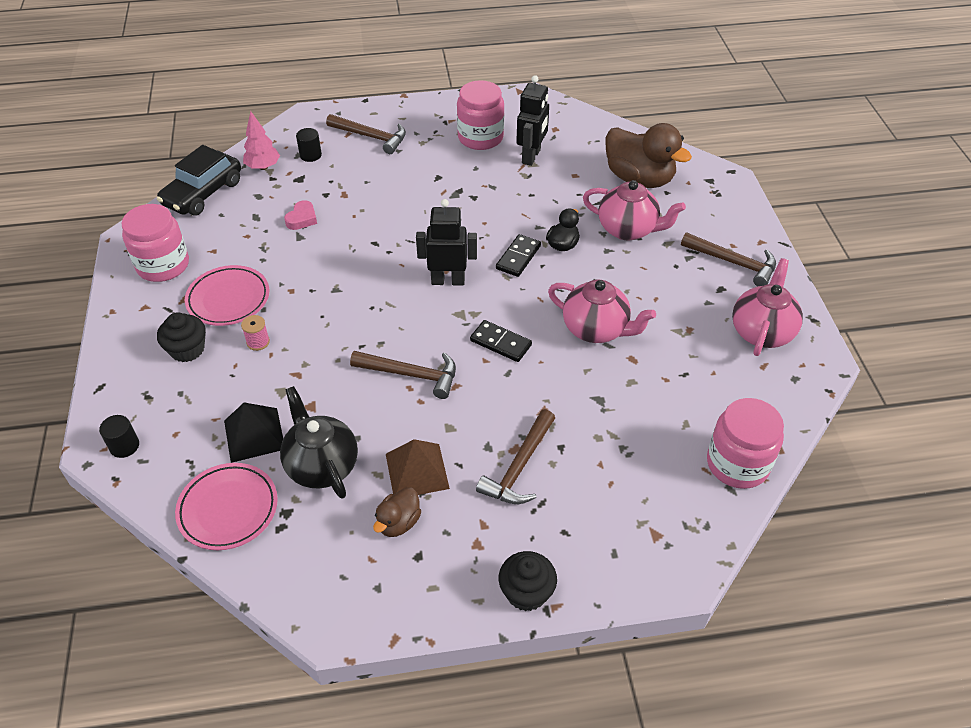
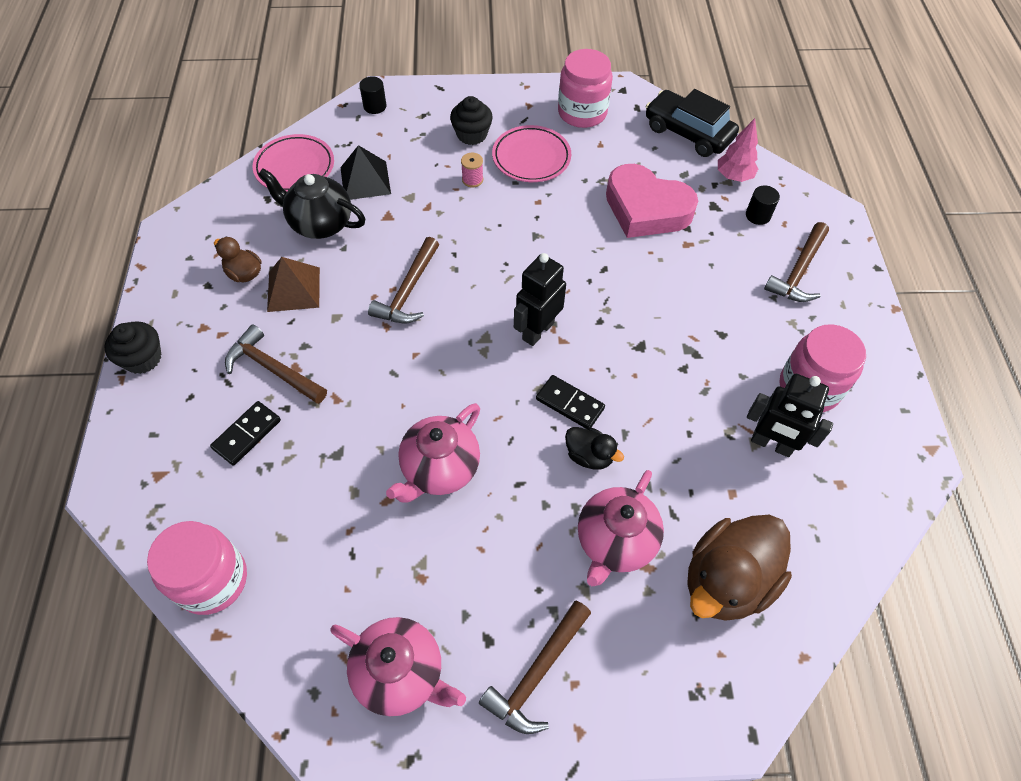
camera: 95 degrees right, 10 degrees up
(302, 219) = (646, 209): pink heart -> pink heart, size x2.35
(321, 465) = (320, 223): black teapot -> black teapot turned 135 degrees counterclockwise
(448, 280) = (537, 331): black robot -> black robot turned 150 degrees counterclockwise
(500, 343) = (436, 370): black domino -> black domino (247, 434)

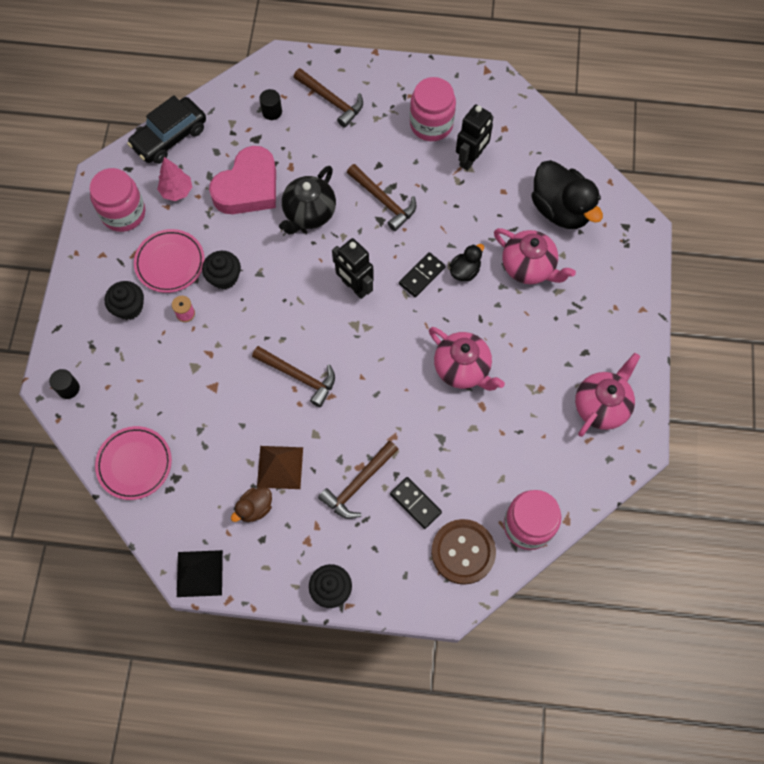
camera: 80 degrees left, 10 degrees up
(178, 498) = (463, 552): none -> brown button
(320, 223) = (210, 443): black teapot -> black teapot (309, 214)
(365, 180) = (165, 402): black pyramid -> black pyramid (199, 573)
(524, 205) = (224, 277): none -> black cupcake
(537, 673) = (607, 327): brown hammer -> brown hammer (383, 200)
(727, 580) = (560, 209): brown duck -> black duck
(733, 176) = (227, 117): pink tree -> pink tree (177, 191)

